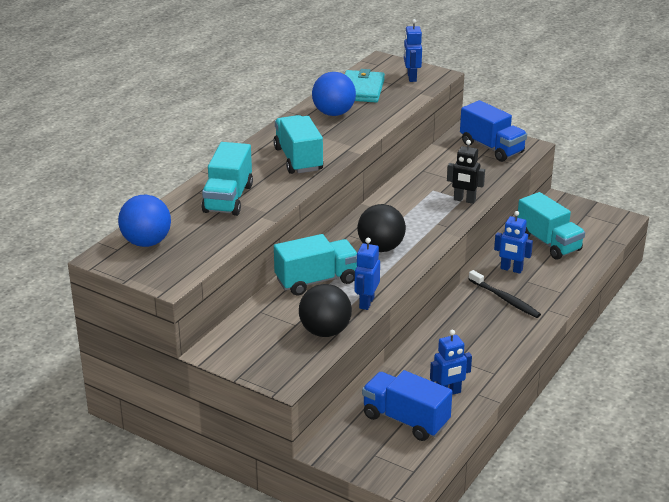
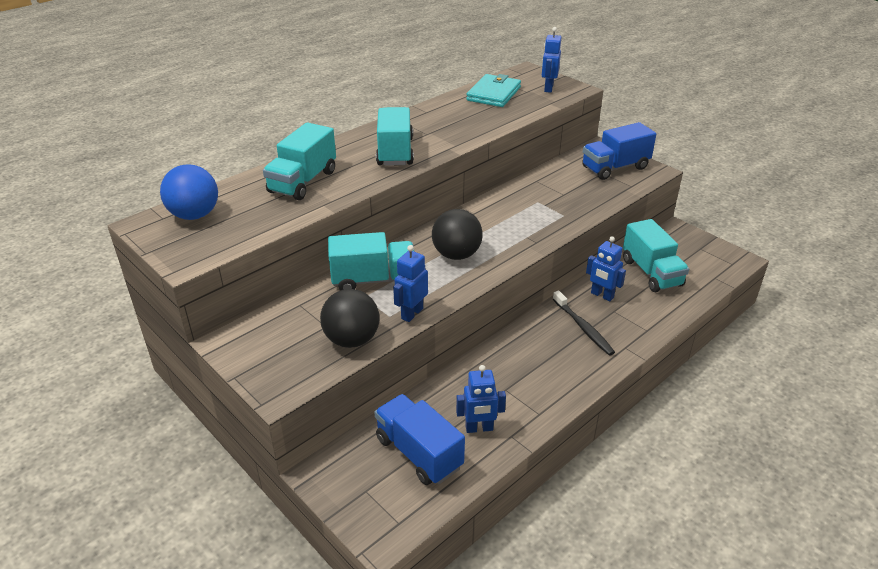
camera: 15 degrees right, 5 degrees up
(333, 113) = (455, 112): blue ball -> none
(464, 200) = (565, 217): black robot -> none
(491, 148) = (615, 168): blue truck -> blue truck turned 90 degrees clockwise

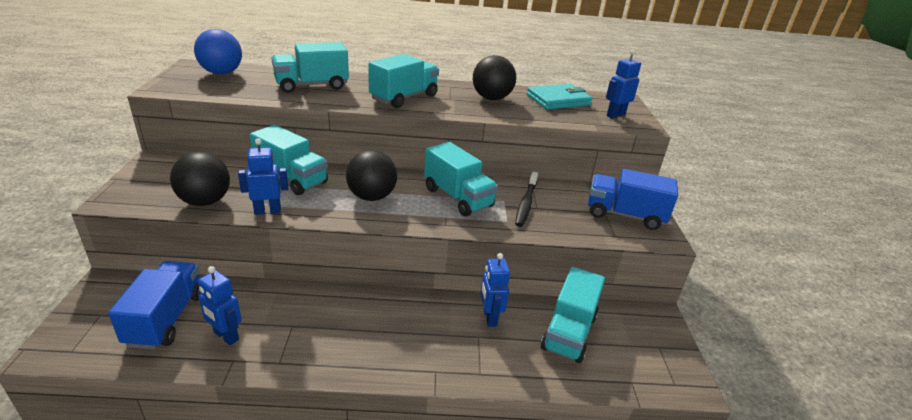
camera: 40 degrees right, 5 degrees down
(452, 117) = (491, 98): none -> black ball
(509, 218) = (458, 197): none -> turquoise truck
(583, 327) = (429, 329): black toothbrush -> black toothbrush (526, 203)

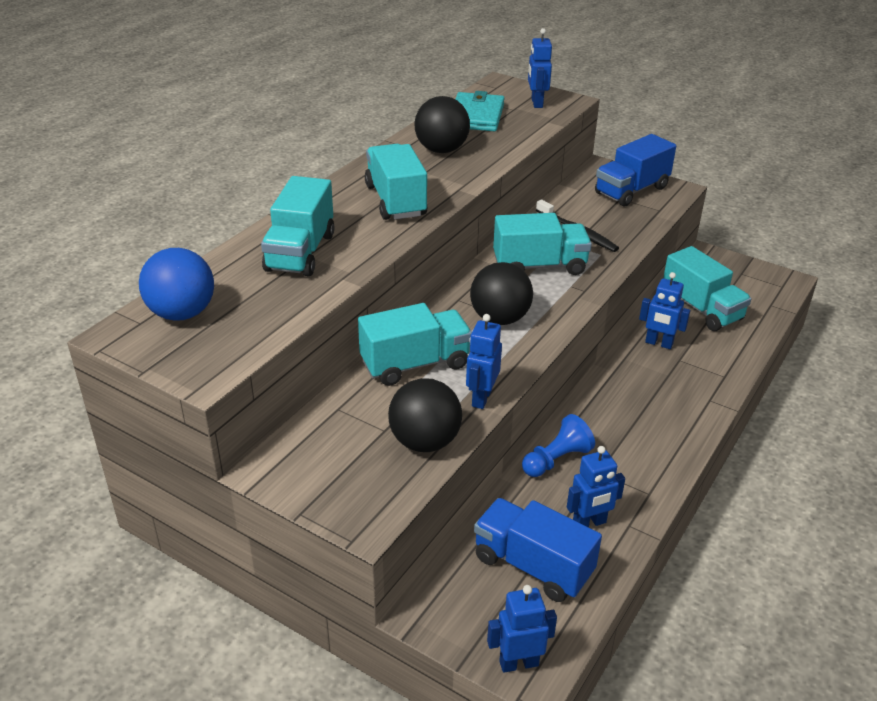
camera: 55 degrees left, 5 degrees up
(59, 339) = (518, 663): none -> blue robot
(294, 299) = (556, 459): none -> blue pawn

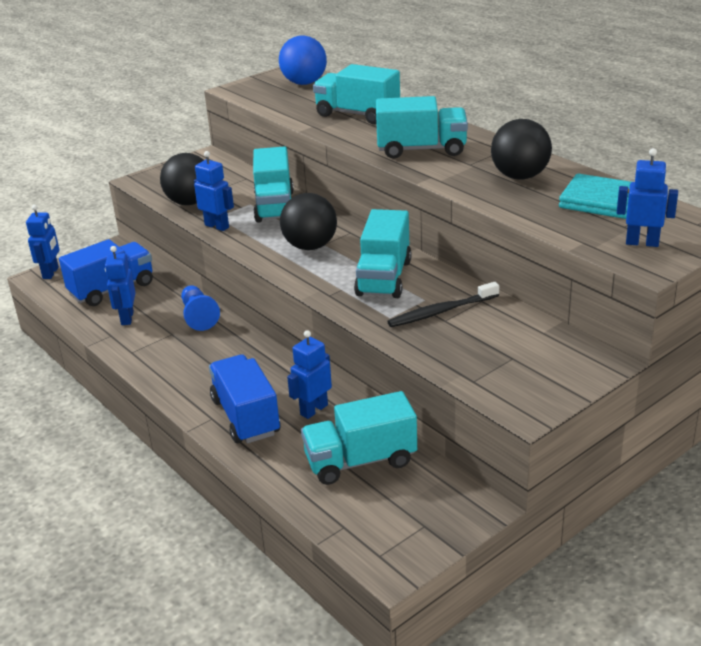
camera: 110 degrees right, 5 degrees down
(631, 190) = (530, 370): blue truck -> blue truck (246, 417)

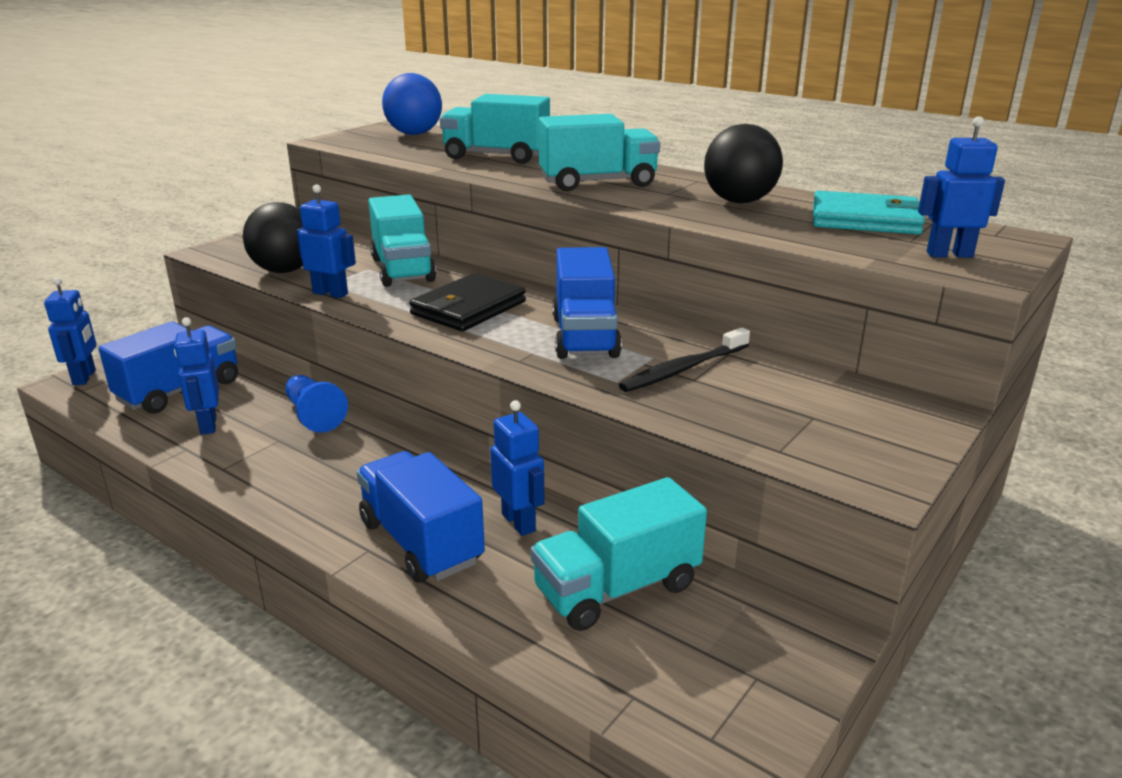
camera: 15 degrees left, 5 degrees down
(310, 246) = (468, 308): black ball -> black wallet
(313, 410) = (519, 522): blue robot -> blue robot turned 120 degrees clockwise
(384, 278) = (584, 336): turquoise truck -> blue truck

